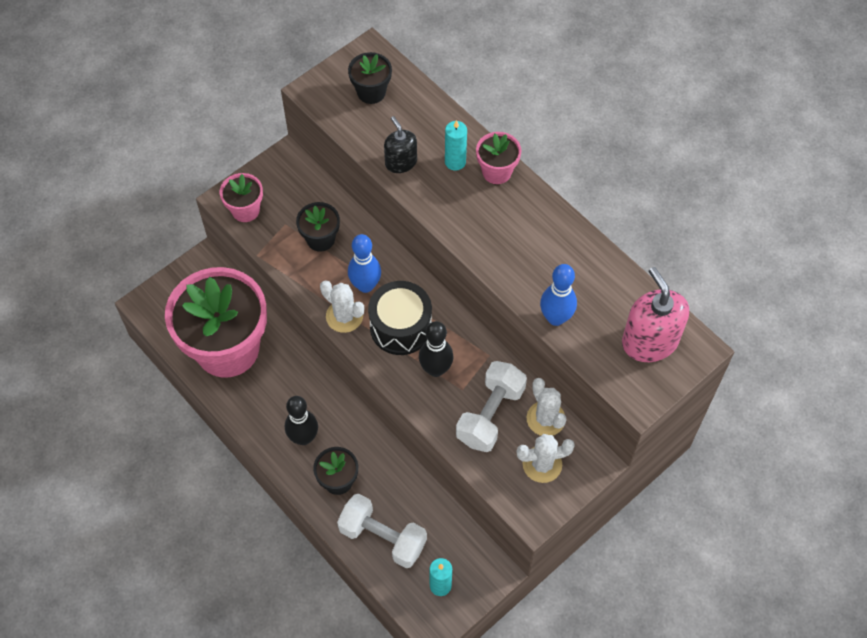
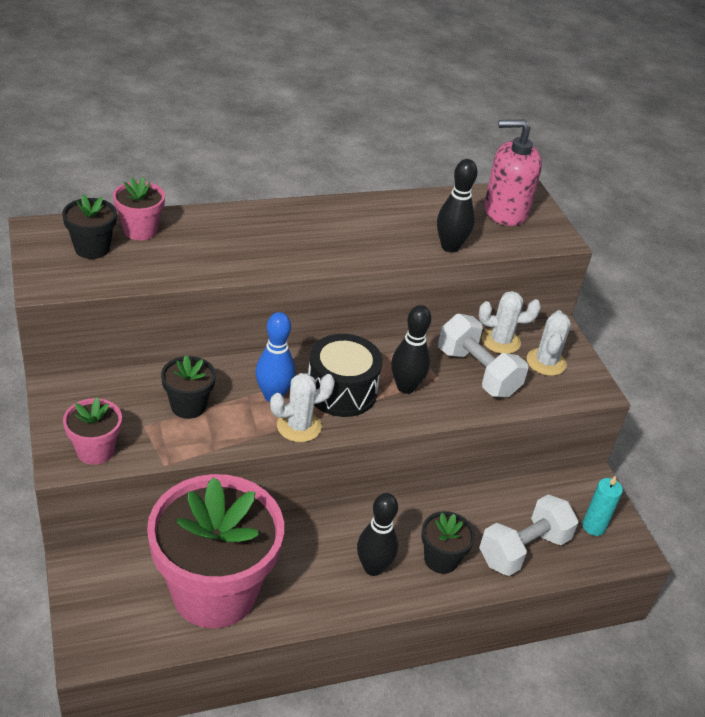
camera: 70 degrees left, 20 degrees down
(401, 162) = (199, 264): black soap dispenser -> none
(455, 162) = (231, 233): turquoise candle -> none
(497, 172) = (265, 215): pink flower pot -> pink flower pot (140, 230)
(555, 318) = (450, 247): blue bowling pin -> black bowling pin

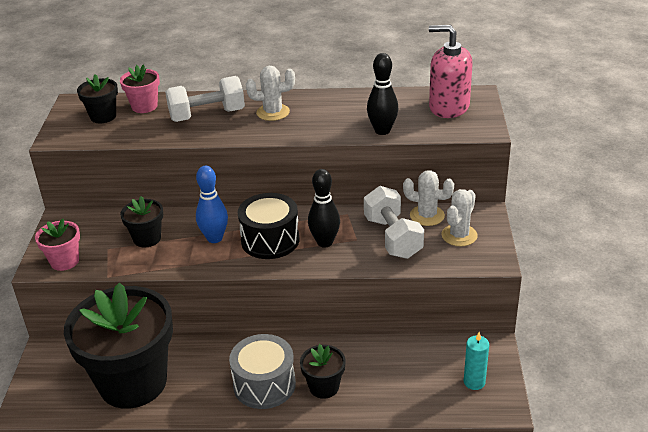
camera: 25 degrees right, 5 degrees down
(214, 592) = (133, 382): pink flower pot -> black flower pot
(299, 426) = (222, 261): white cactus -> white cactus (273, 112)
(373, 567) = (264, 384): black bowling pin -> grey drum
(523, 549) = (400, 390): white dumbbell -> white dumbbell (207, 115)

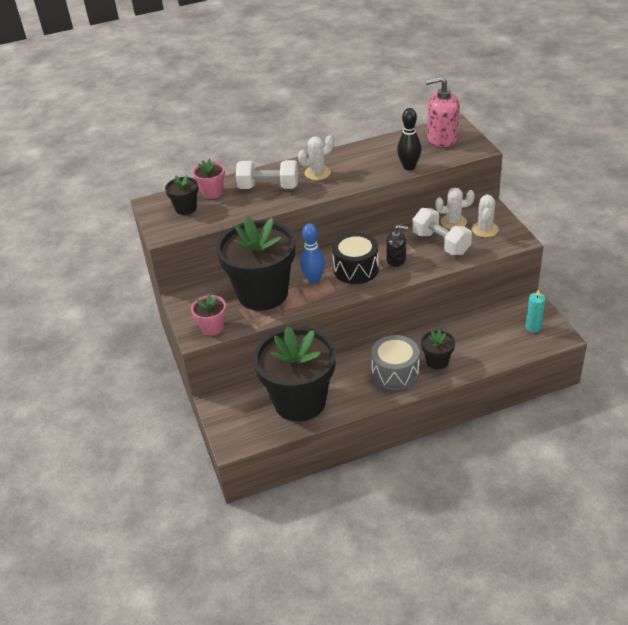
camera: 20 degrees left, 5 degrees up
(147, 238) = (262, 293): black flower pot -> black flower pot, size x2.30
(207, 115) = (269, 187): white dumbbell -> white dumbbell turned 45 degrees clockwise
(325, 242) = (396, 260): black bowling pin -> black soap dispenser

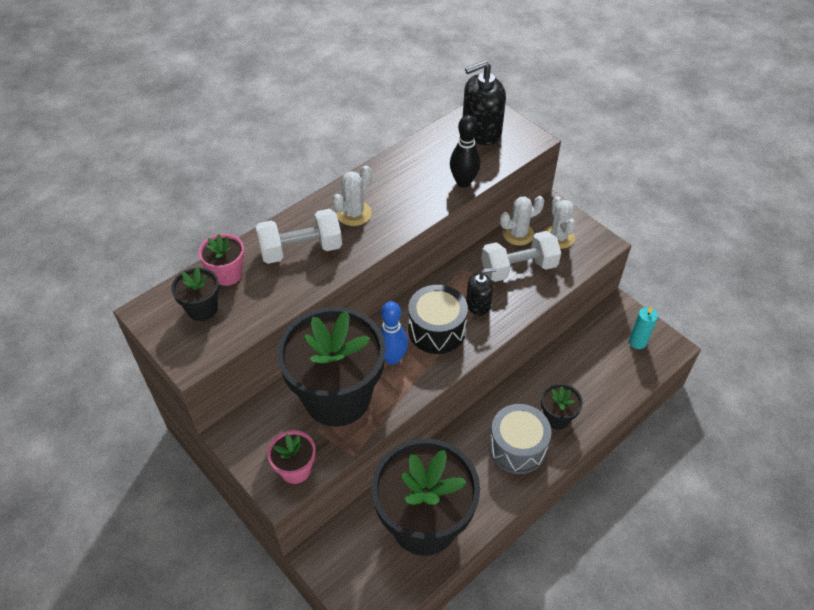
camera: 25 degrees left, 10 degrees up
(441, 243) = (518, 268): white dumbbell -> white dumbbell turned 45 degrees counterclockwise
(442, 138) = (481, 131): pink soap dispenser -> black soap dispenser

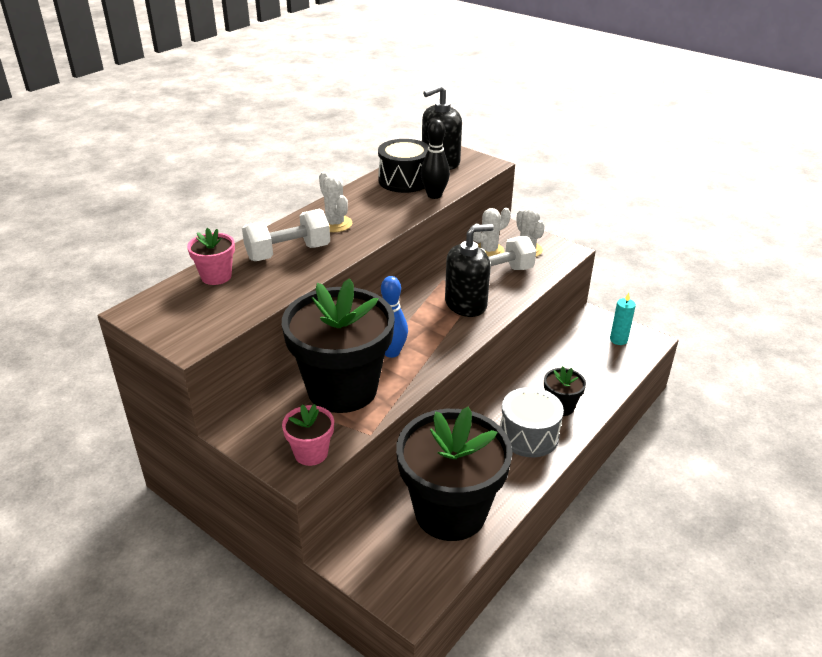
camera: 10 degrees left, 15 degrees down
(202, 309) = (194, 304): black flower pot -> none
(354, 213) = (335, 224): white cactus -> white cactus turned 60 degrees counterclockwise
(436, 330) = (430, 327): black drum -> black drum (404, 180)
(478, 304) = (466, 304): black soap dispenser -> black soap dispenser, size x1.66

